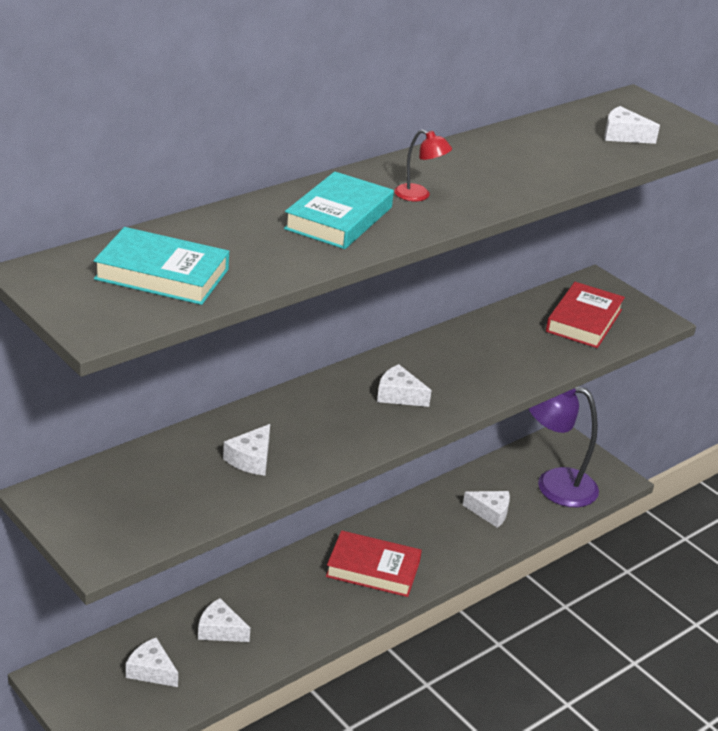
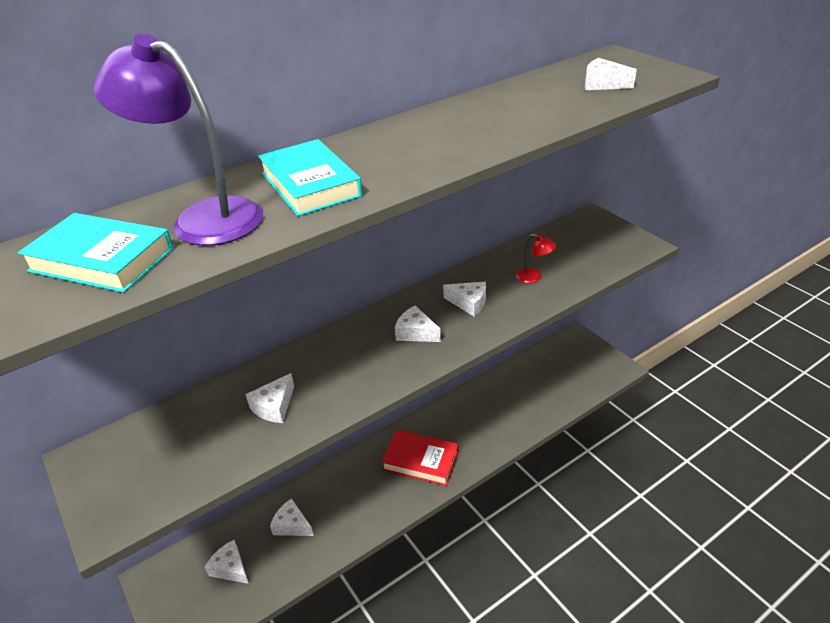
camera: 10 degrees right, 5 degrees up
(339, 218) = (310, 184): turquoise book -> turquoise book turned 60 degrees counterclockwise
(419, 195) = (397, 155): red lamp -> red lamp (534, 277)
(490, 513) = (517, 404): white cheese -> white cheese (469, 303)
(554, 484) = (569, 376): purple lamp -> purple lamp (203, 218)
(584, 320) = (581, 251): red book -> none

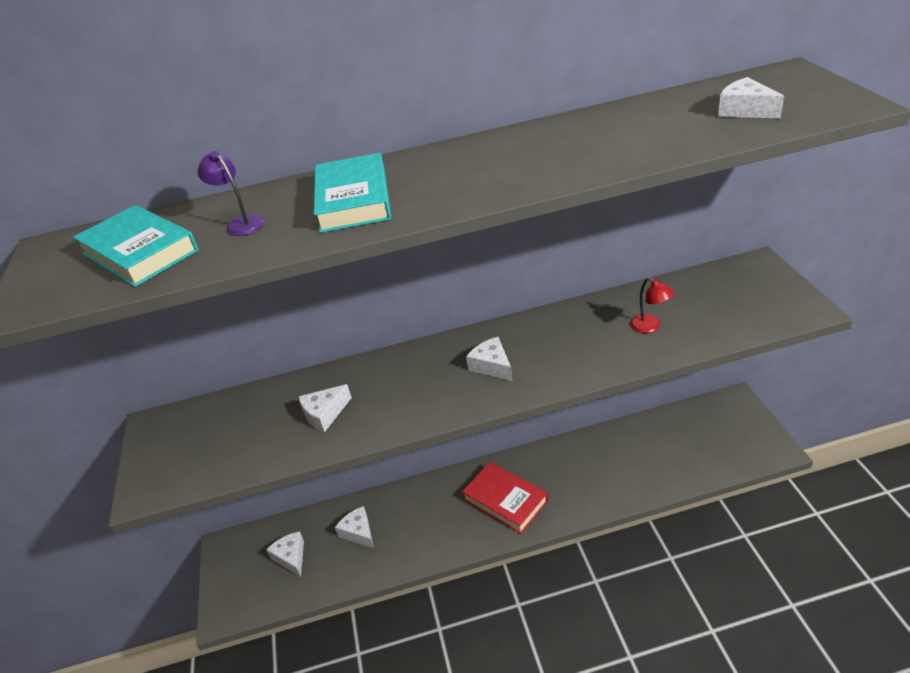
camera: 25 degrees right, 0 degrees up
(203, 218) = (241, 223): purple lamp -> purple lamp, size x0.44
(469, 303) = (563, 344): white cheese -> none

